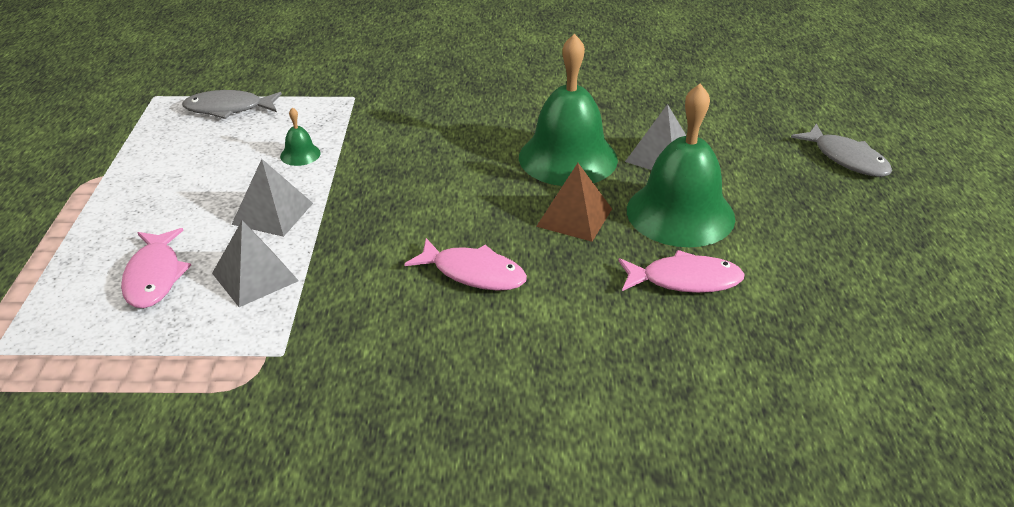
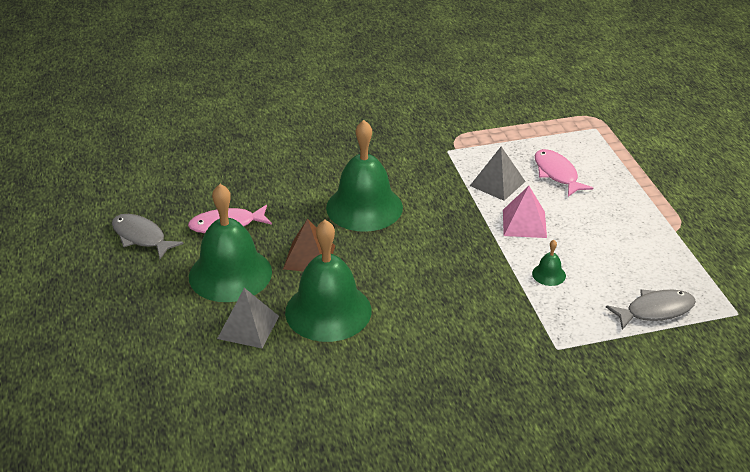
camera: 165 degrees right, 0 degrees up
(273, 213) = (524, 223): grey pyramid -> pink pyramid
(473, 273) = (364, 207): pink fish -> green bell
(846, 159) = (80, 355): grey fish -> grey fish (141, 237)

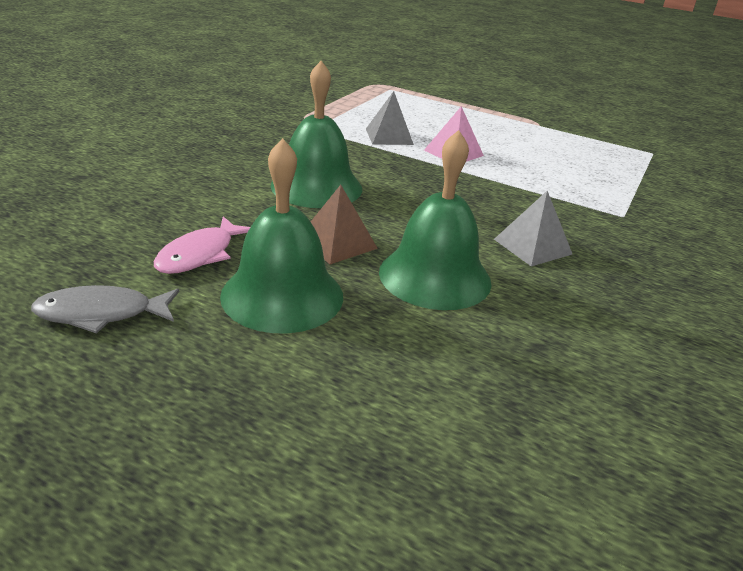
camera: 50 degrees left, 5 degrees down
(248, 327) = (390, 332): grey pyramid -> grey pyramid (532, 246)
(549, 274) = (528, 175): green bell -> none
(557, 174) = (416, 119): pink fish -> none
(655, 311) = (619, 169): grey fish -> none

